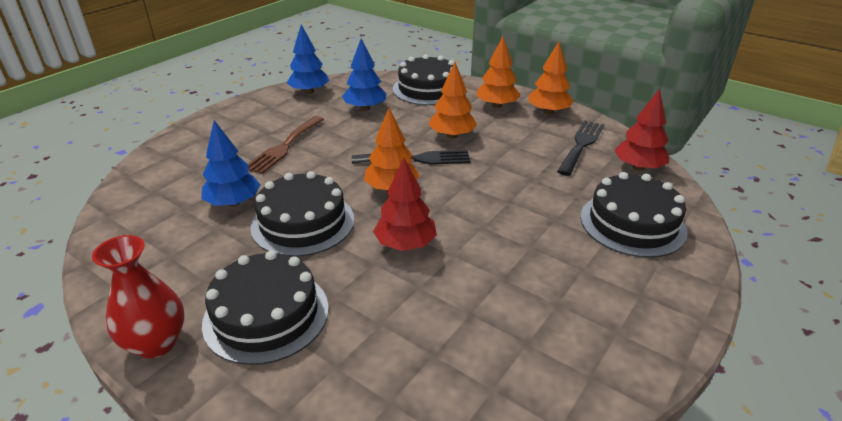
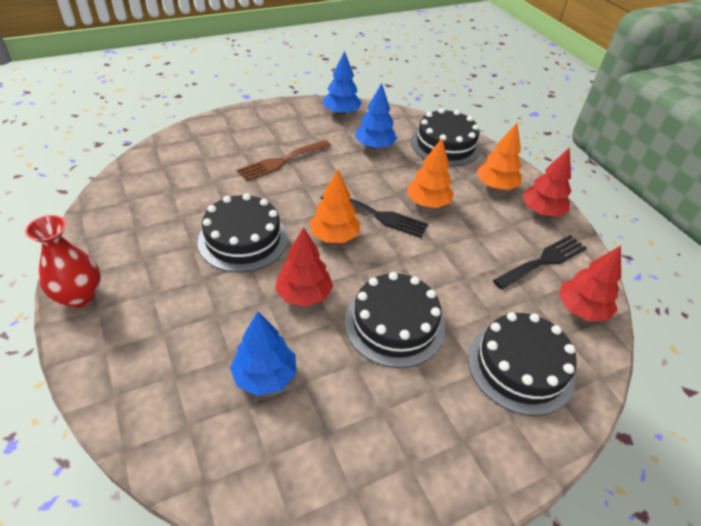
camera: 25 degrees right, 10 degrees up
(234, 202) = (208, 199): blue tree -> blue tree (265, 376)
(266, 314) = (161, 308): black cake -> black cake (394, 324)
(548, 112) = (541, 211): orange tree -> red tree

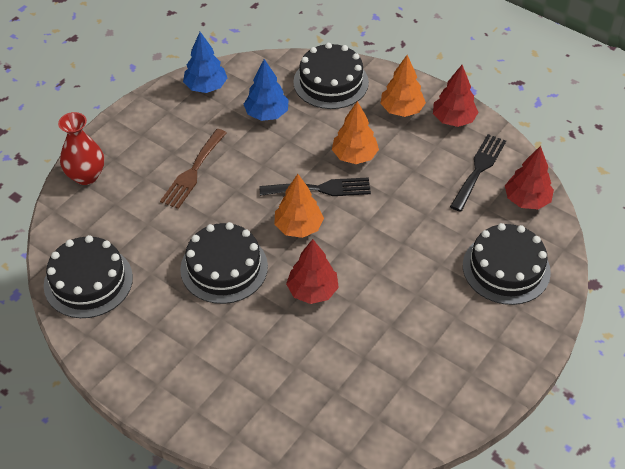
camera: 25 degrees left, 5 degrees up
(80, 296) = (133, 382): red vase -> red vase (86, 176)
(265, 376) = (332, 367): blue tree -> none
(394, 324) = (398, 280): black cake -> black cake (88, 281)

